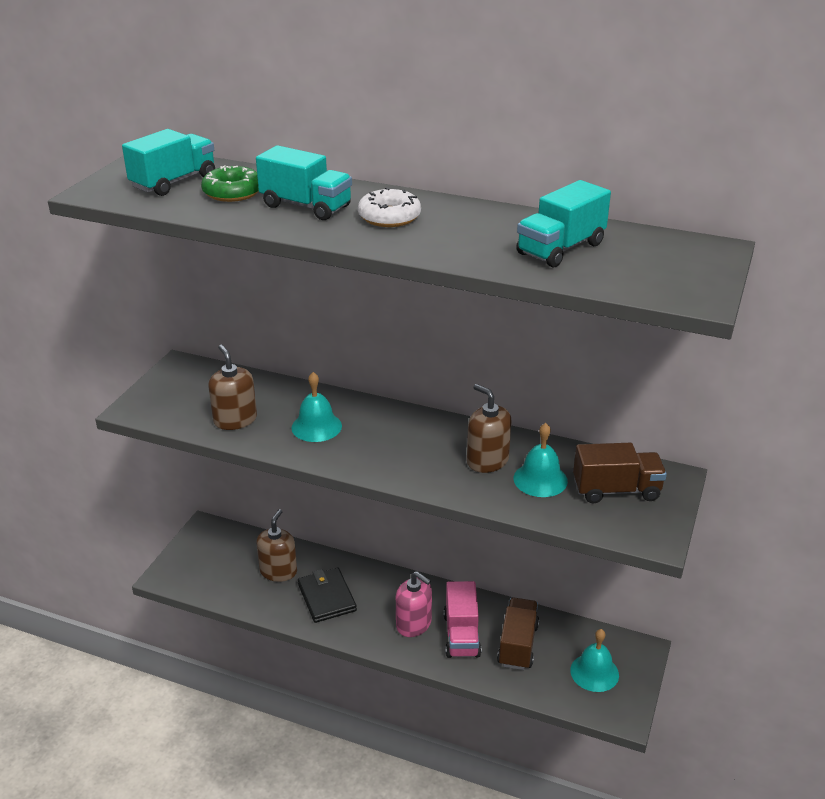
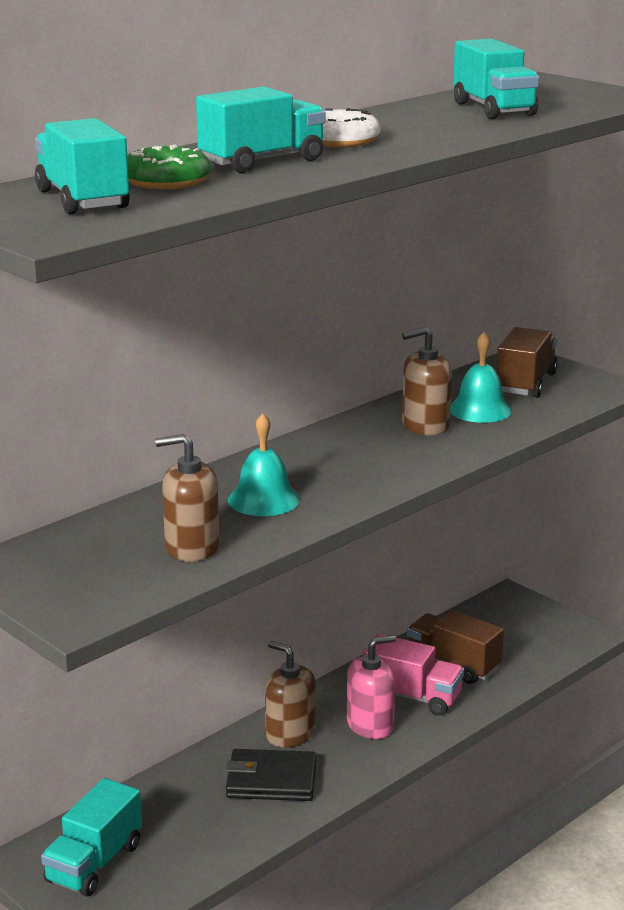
camera: 65 degrees left, 10 degrees down
(214, 554) = (94, 863): none -> turquoise truck
(278, 571) = (185, 810): brown soap dispenser -> brown soap dispenser (290, 734)
(594, 672) = (523, 632): turquoise bell -> none

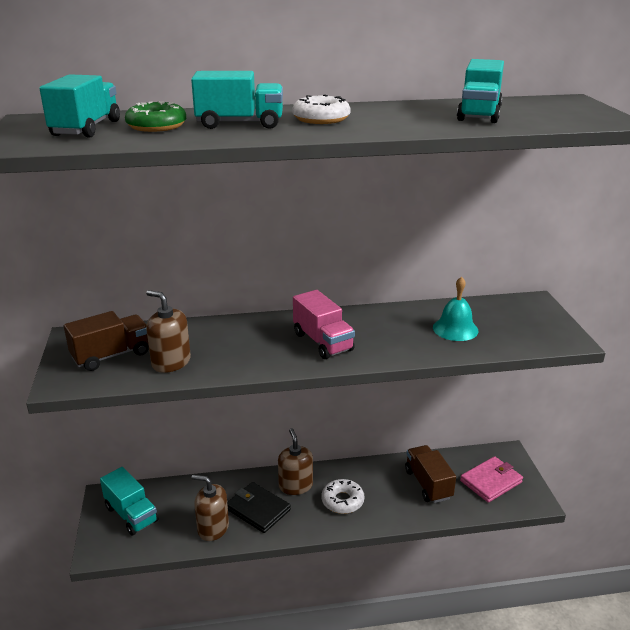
camera: 35 degrees right, 5 degrees up
(94, 863) = (131, 514): turquoise truck -> turquoise truck turned 105 degrees counterclockwise
(264, 499) = (248, 346): turquoise bell -> none
(370, 725) = (342, 501): pink soap dispenser -> white donut
(412, 697) = (384, 494): pink truck -> pink truck (322, 342)
(425, 425) = (406, 329): brown soap dispenser -> brown soap dispenser (213, 528)
(521, 634) = (491, 481): none -> pink wallet
(525, 383) = (511, 320): brown truck -> brown truck (111, 355)

